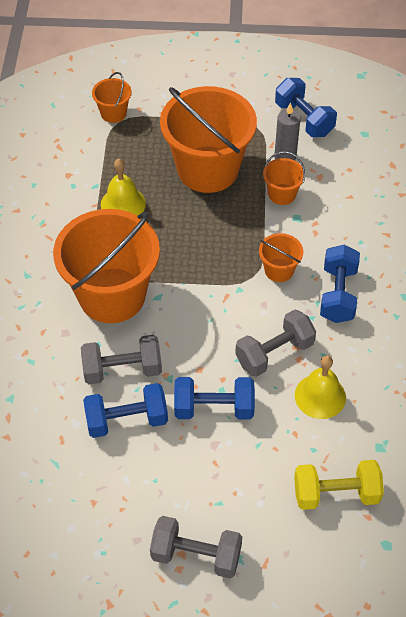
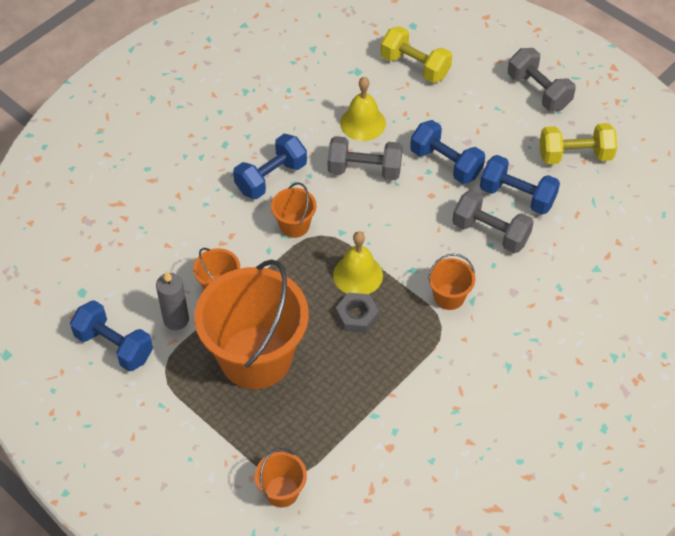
camera: 140 degrees left, 0 degrees up
(106, 502) = (575, 155): none -> yellow dumbbell
(112, 295) = (449, 297): orange bucket -> orange bucket, size x0.44
(123, 204) = (365, 377): yellow bell -> yellow bell (358, 275)
(167, 238) = (357, 316): none -> grey nut
(304, 119) = (114, 346): blue dumbbell -> blue dumbbell turned 60 degrees counterclockwise

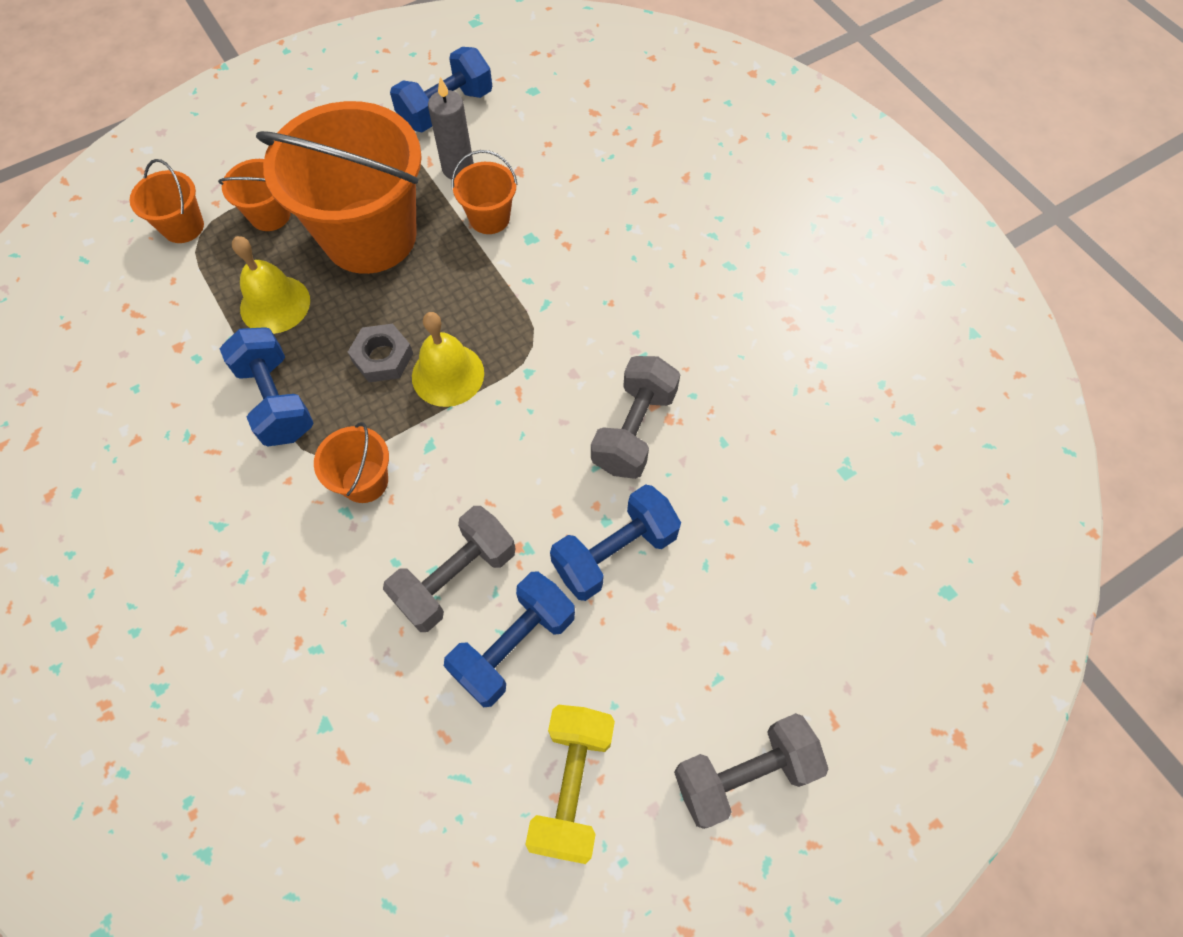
camera: 105 degrees right, 10 degrees up
(271, 178) = (652, 308): blue dumbbell -> blue dumbbell (276, 400)
(294, 225) = (559, 318): orange bucket -> orange bucket (270, 215)
(363, 123) = (730, 451): yellow bell -> yellow bell (275, 304)
(415, 66) = (843, 566): yellow dumbbell -> none

